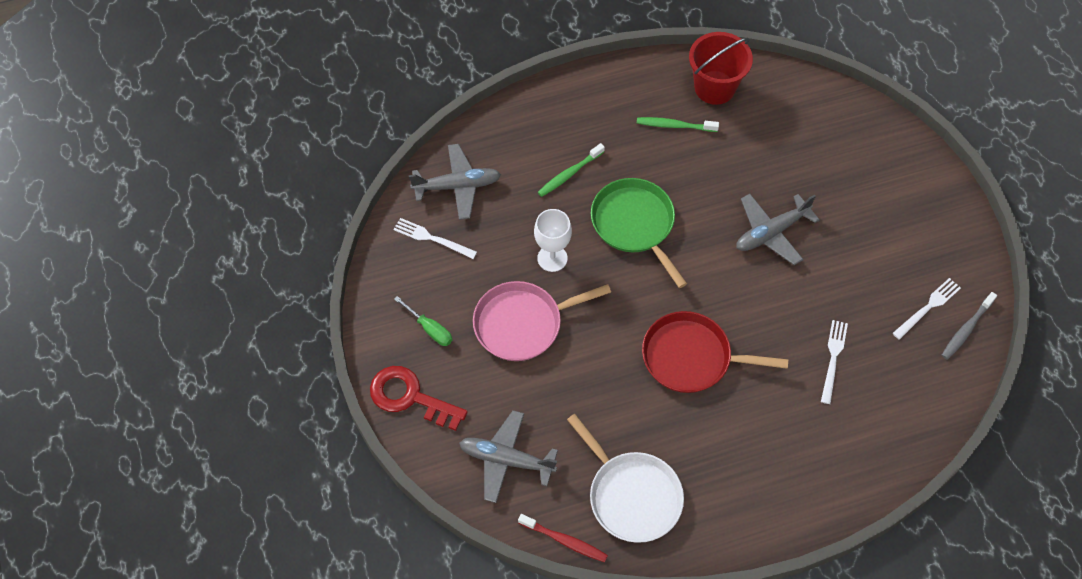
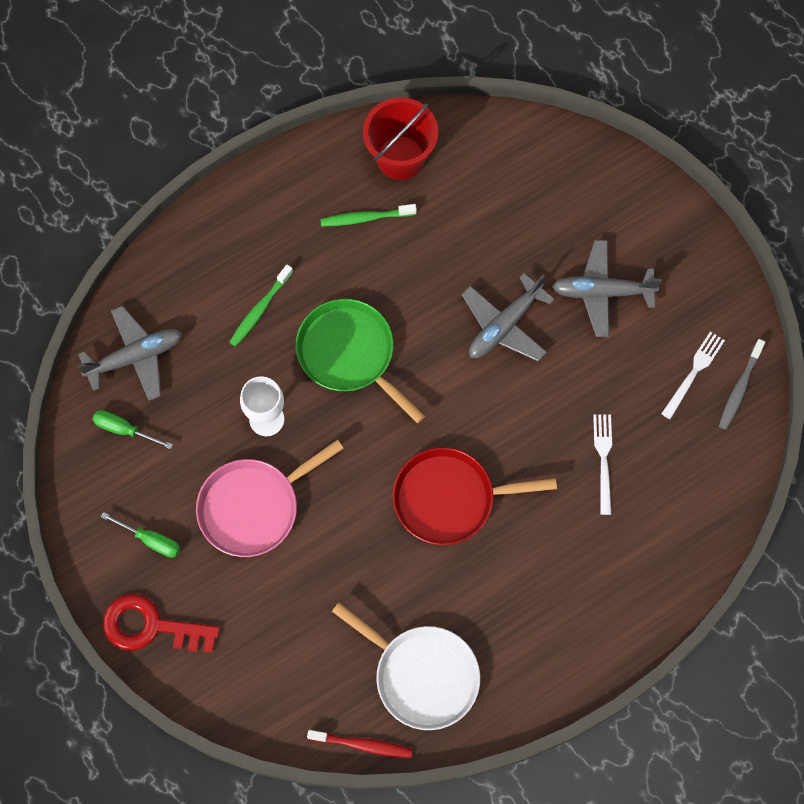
camera: 15 degrees left, 10 degrees up
(432, 238) = (124, 429): white fork -> green screwdriver
(506, 460) = (276, 671): grey plane -> grey plane (602, 292)

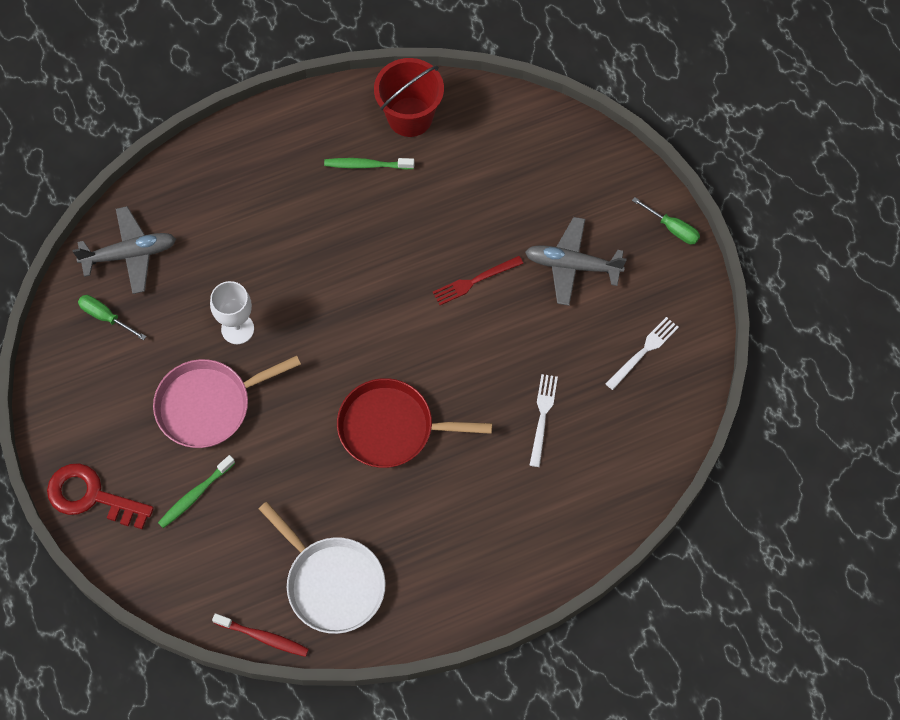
camera: 10 degrees right, 5 degrees down
(151, 540) = (108, 419): green screwdriver -> green screwdriver (672, 228)
(260, 309) = (252, 231): green toothbrush -> green toothbrush (195, 495)
(349, 354) = (326, 283): green pan -> none
(504, 325) = (475, 281): grey plane -> red fork
(739, 388) = (684, 373): grey toothbrush -> none

